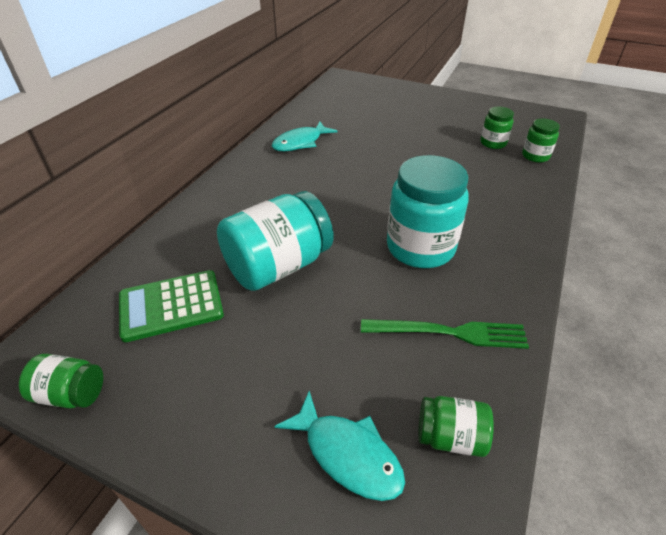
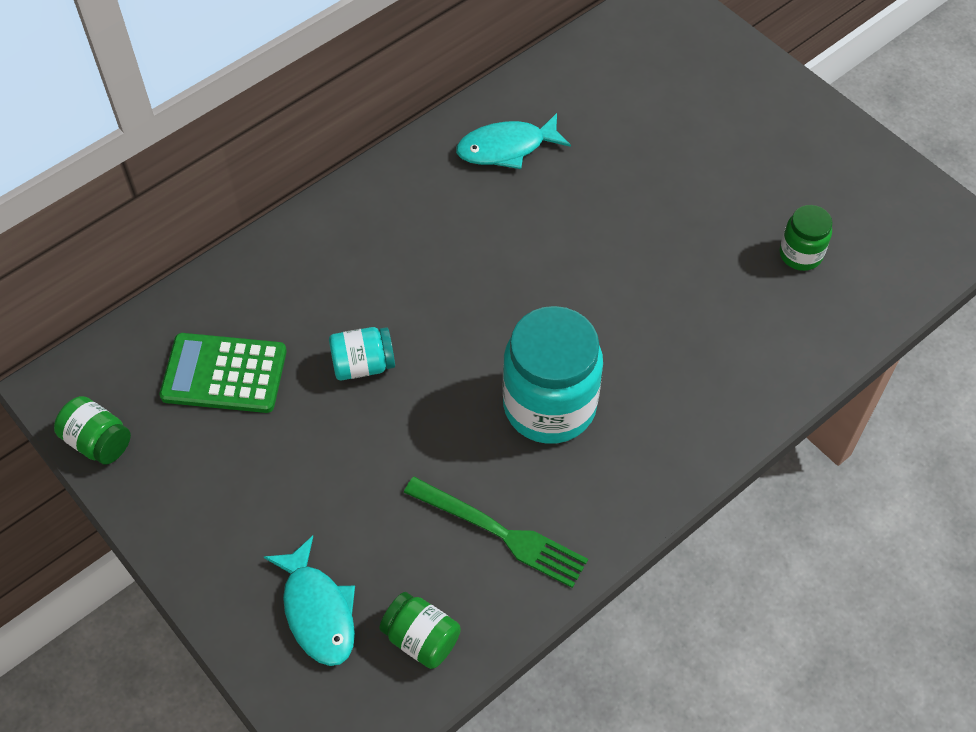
camera: 25 degrees right, 15 degrees up
(278, 266) = (363, 365): turquoise jar -> turquoise jar, size x0.50
(535, 156) = (844, 306): green jar -> none

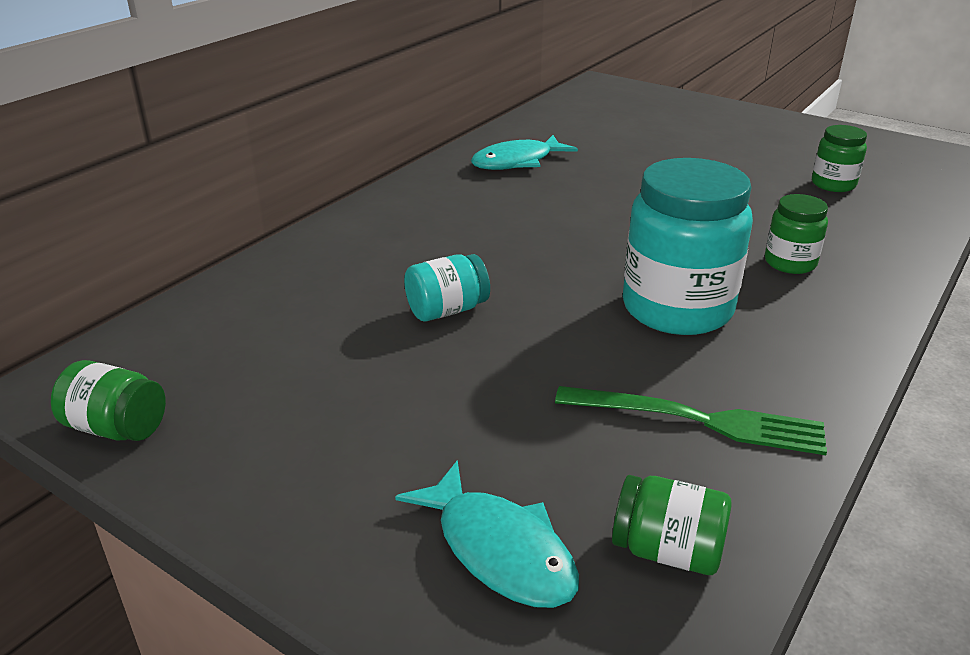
camera: 15 degrees left, 25 degrees down
(224, 374) = (278, 342): green calculator -> none
(680, 367) = (790, 263): none -> green jar

